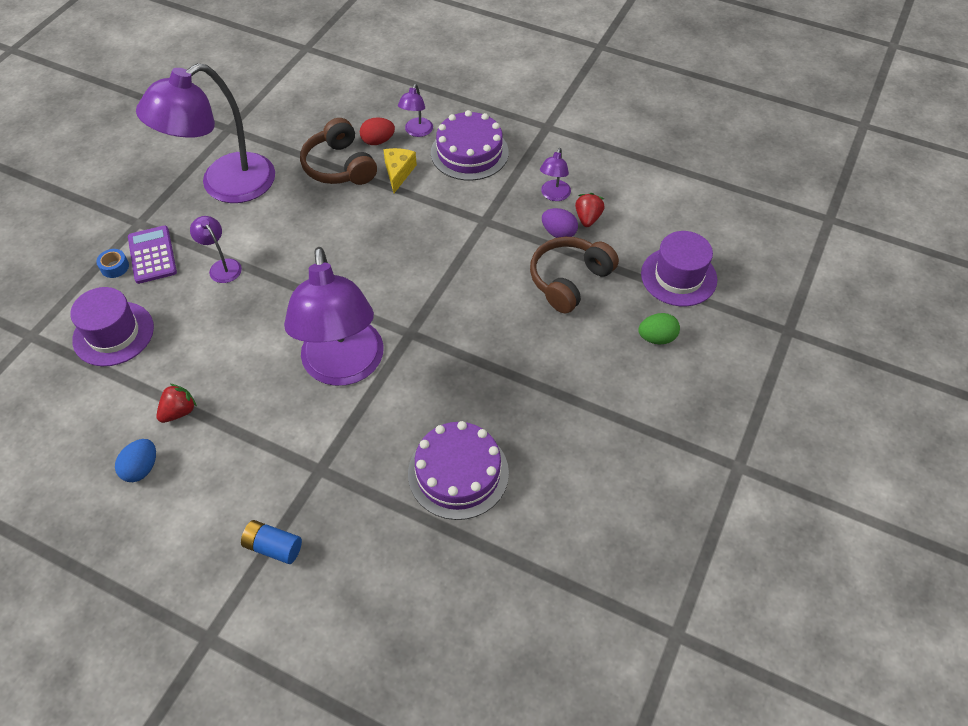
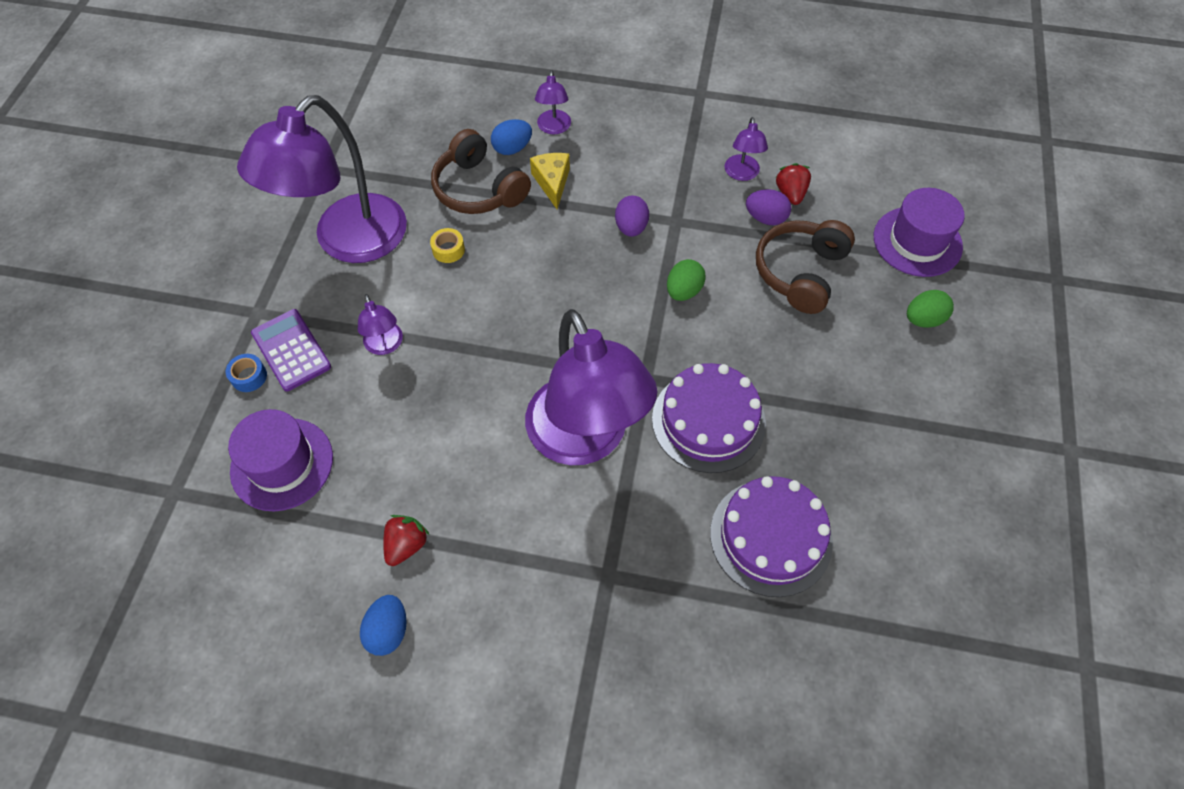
camera: 15 degrees left, 5 degrees up
(222, 266) = (385, 345): purple lamp -> purple lamp turned 150 degrees counterclockwise
(273, 547) = (592, 688): blue battery -> none
(297, 206) = (448, 250): none -> yellow tape
(378, 141) = (512, 148): red egg -> blue egg
(446, 218) = (631, 227): none -> purple egg
(468, 275) = (683, 291): none -> green egg
(469, 152) = (625, 141): purple cake -> purple cake (708, 421)

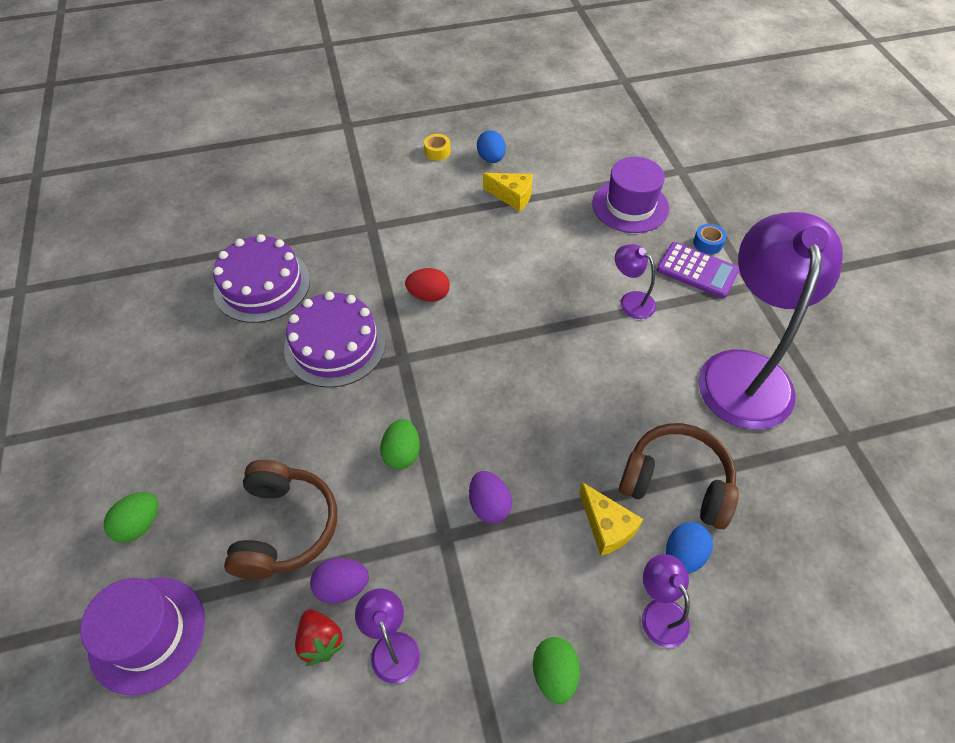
camera: 155 degrees right, 5 degrees down
(406, 545) = (512, 196): red strawberry -> yellow cheese
(448, 250) = (650, 402): yellow tape -> yellow tape (437, 152)
(585, 439) = (429, 295): purple lamp -> red egg
(642, 125) = (554, 673): none -> green egg

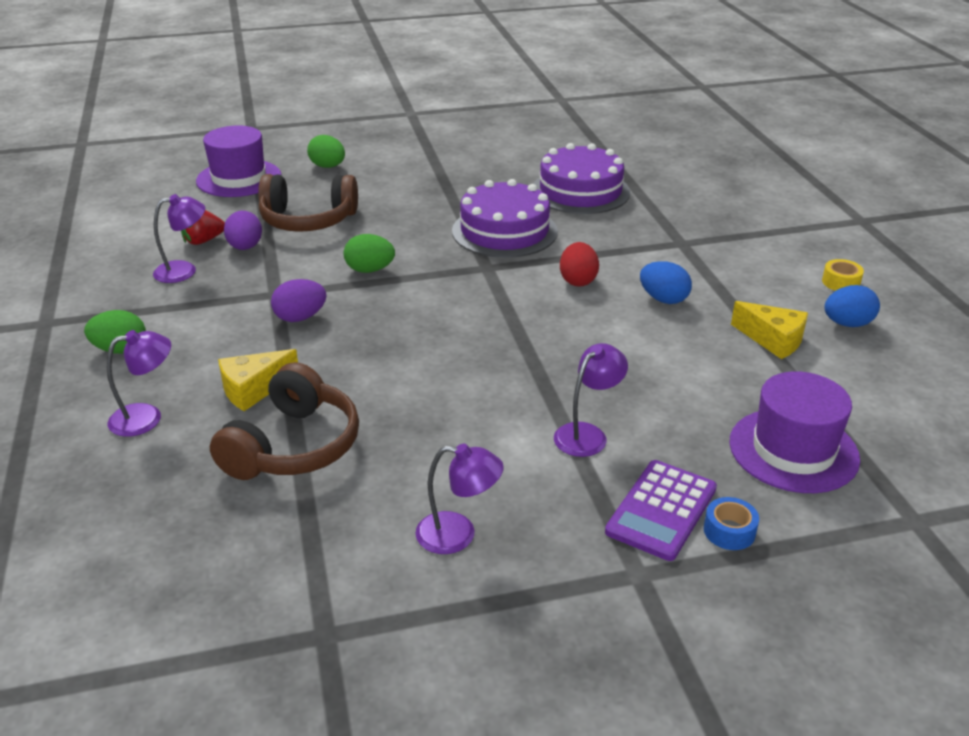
camera: 90 degrees right, 20 degrees down
(512, 196) = (773, 340): yellow cheese -> yellow cheese turned 75 degrees counterclockwise
(683, 555) = (202, 441): blue egg -> blue egg (663, 299)
(744, 371) = (458, 535): purple lamp -> purple lamp, size x0.41

